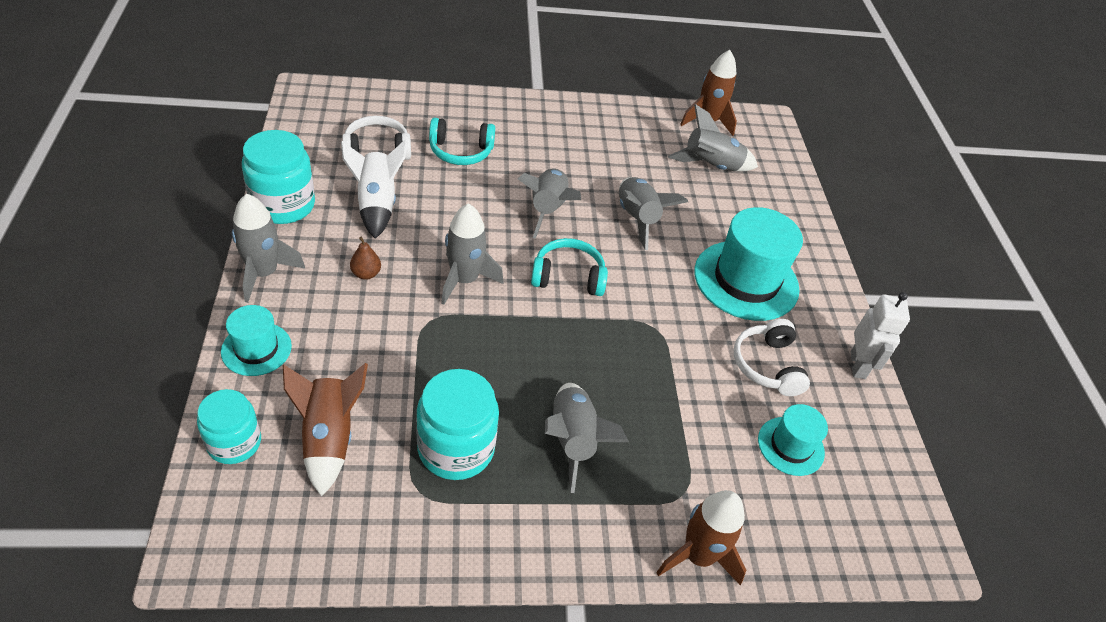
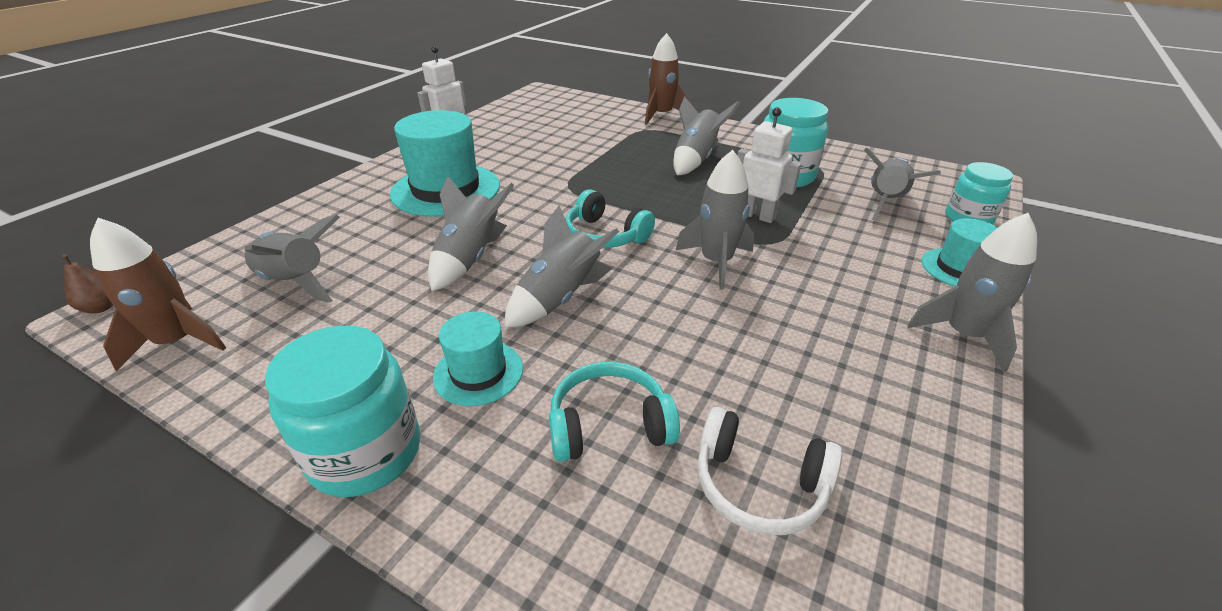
camera: 140 degrees left, 10 degrees down
(283, 205) = (946, 424): turquoise jar -> turquoise jar (365, 452)
(329, 438) = (885, 202): brown rocket -> grey rocket
(366, 274) = (828, 298): brown pear -> brown pear (101, 307)
(377, 204) = (791, 377): white rocket -> none
(456, 355) = (757, 216): none -> white robot
(460, 151) = (609, 425): turquoise headphones -> turquoise headphones turned 45 degrees counterclockwise
(767, 365) = (513, 152): white headphones -> none
(790, 446) = (554, 126): turquoise hat -> turquoise hat (478, 372)

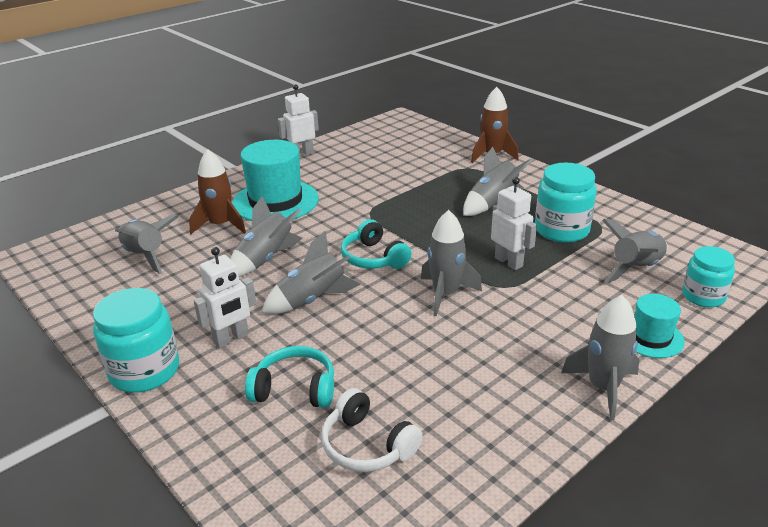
camera: 20 degrees right, 5 degrees down
(101, 307) = (31, 252): brown pear -> none
(178, 341) = (66, 282): brown rocket -> brown rocket (220, 225)
(478, 372) = (231, 339): turquoise hat -> white robot

